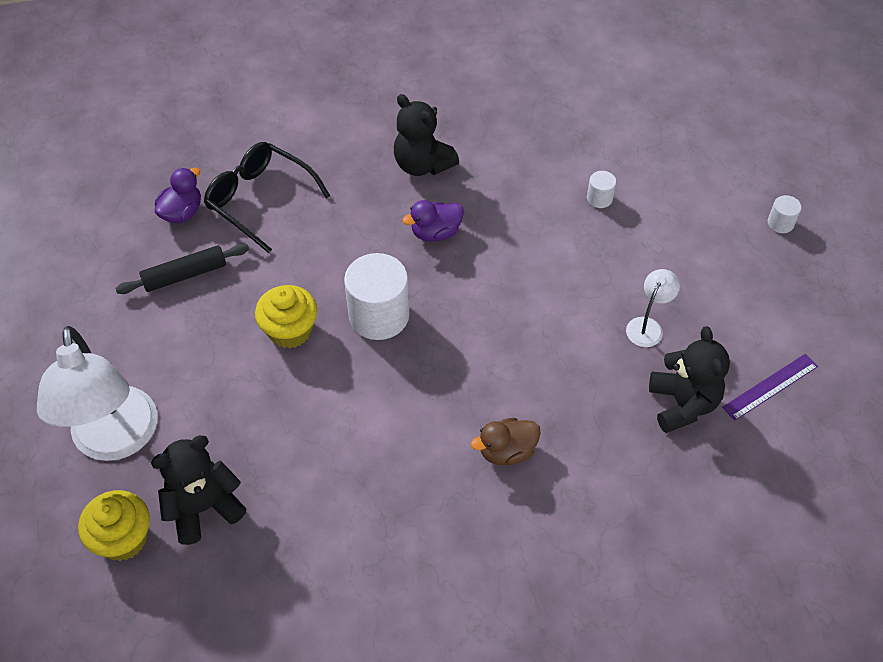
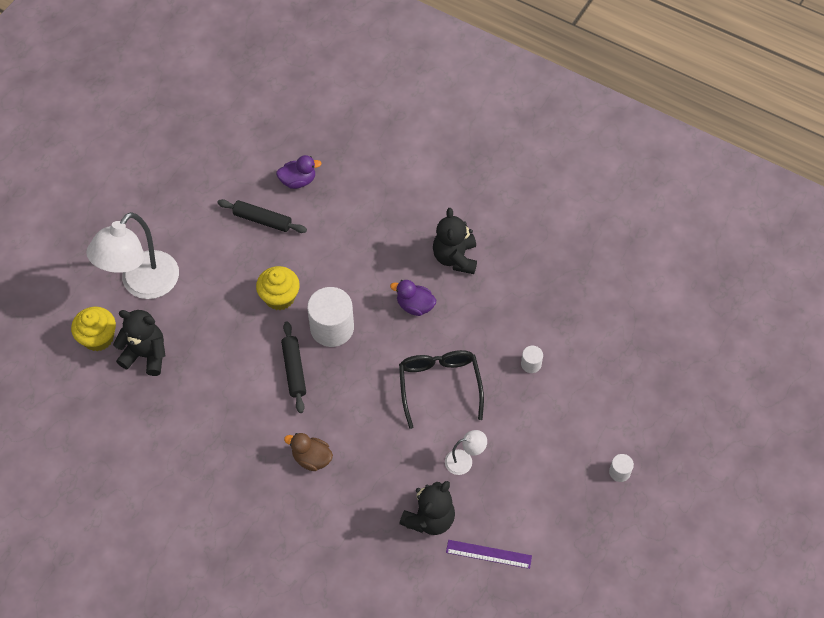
camera: 45 degrees right, 5 degrees up
(259, 200) = (345, 206): black glasses -> black glasses (439, 385)
(387, 385) = (294, 370): none -> black rolling pin

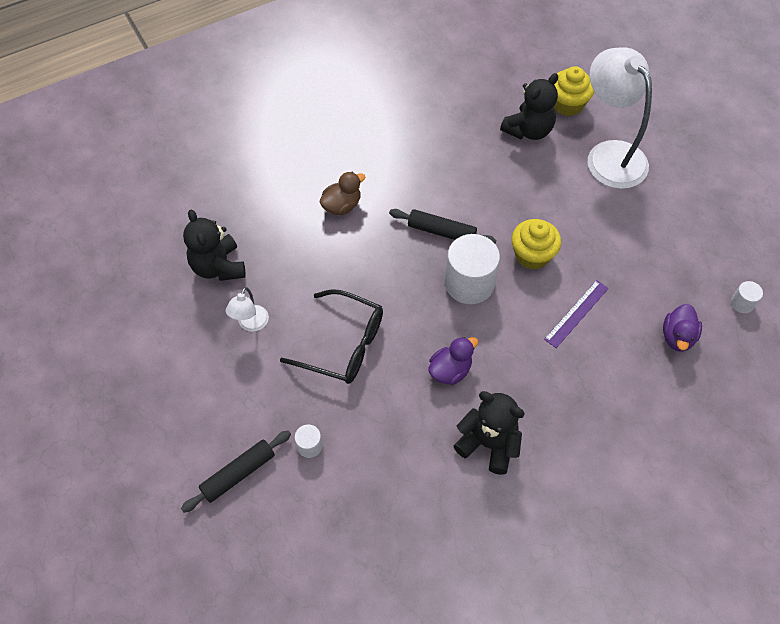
camera: 120 degrees right, 0 degrees up
(262, 220) = (639, 281): black rolling pin -> black rolling pin (238, 474)
(488, 554) = (150, 295): purple ruler -> purple ruler (576, 313)
(619, 472) = (133, 459): white cylinder -> white cylinder (742, 303)

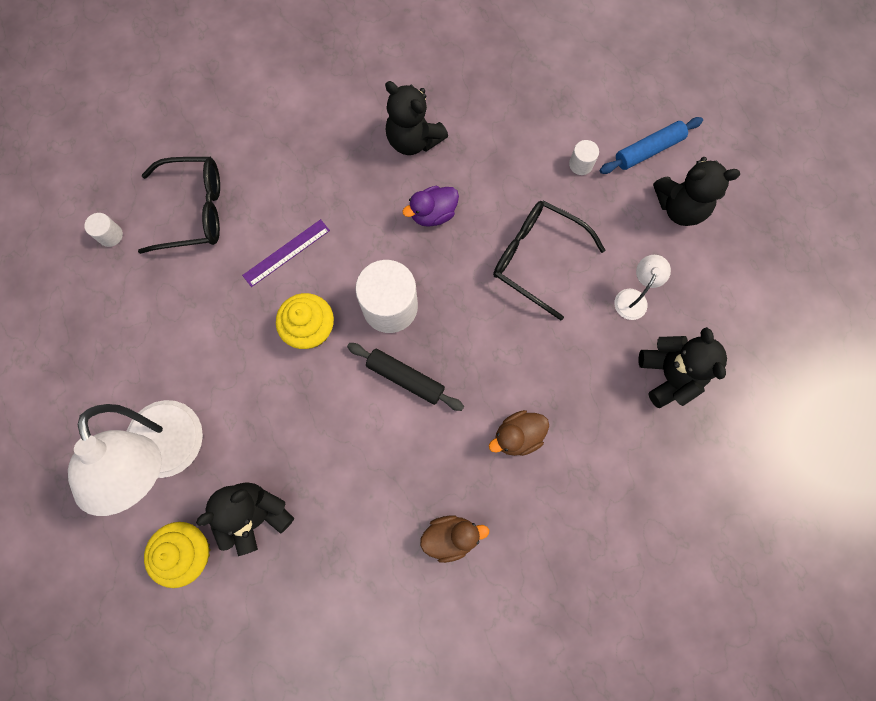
camera: 170 degrees left, 15 degrees up
(206, 416) = (680, 207): none -> black teddy bear
(238, 474) = (648, 150): black rolling pin -> blue rolling pin
(382, 138) = (450, 537): none -> brown duck
(677, 337) = (194, 211): purple duck -> black glasses

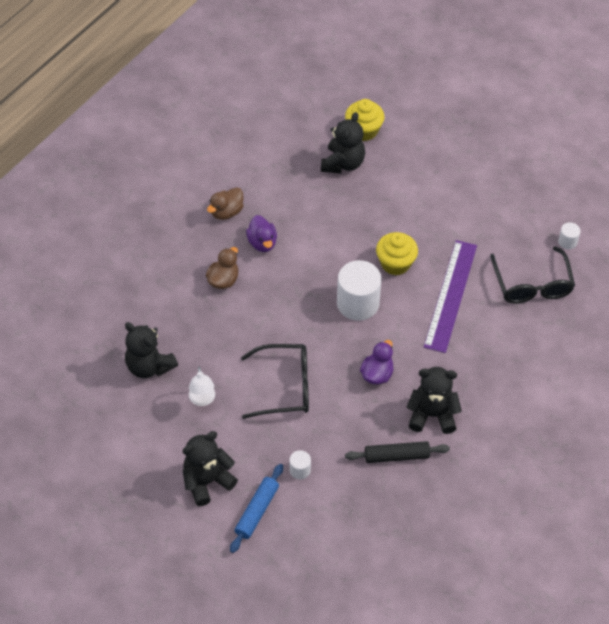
camera: 145 degrees right, 20 degrees down
(168, 456) = (417, 161): white lamp -> none
(194, 211) = (532, 285): black glasses -> black glasses turned 60 degrees counterclockwise
(286, 253) = (450, 295): purple ruler -> purple ruler, size x1.80
(405, 378) = (315, 271): black rolling pin -> black rolling pin (396, 456)
(438, 459) = (262, 243): none -> purple duck

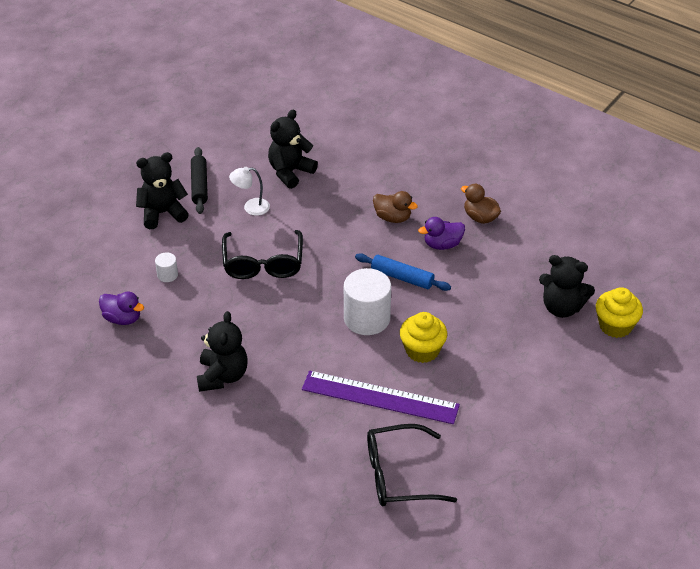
camera: 90 degrees right, 10 degrees down
(207, 481) = (162, 213): black teddy bear -> black teddy bear turned 75 degrees counterclockwise
(257, 511) = (127, 246): blue rolling pin -> blue rolling pin (402, 277)
(377, 374) = (276, 333): purple duck -> purple duck (122, 318)
(396, 456) = (175, 346): black rolling pin -> black rolling pin (199, 185)
(567, 242) = (467, 516): white cylinder -> none

